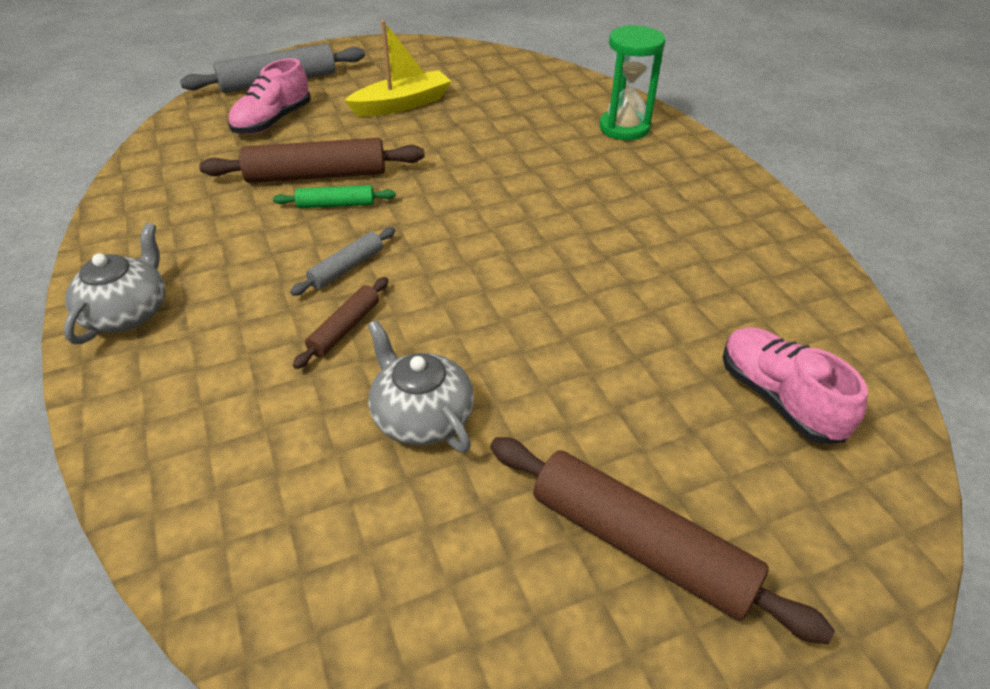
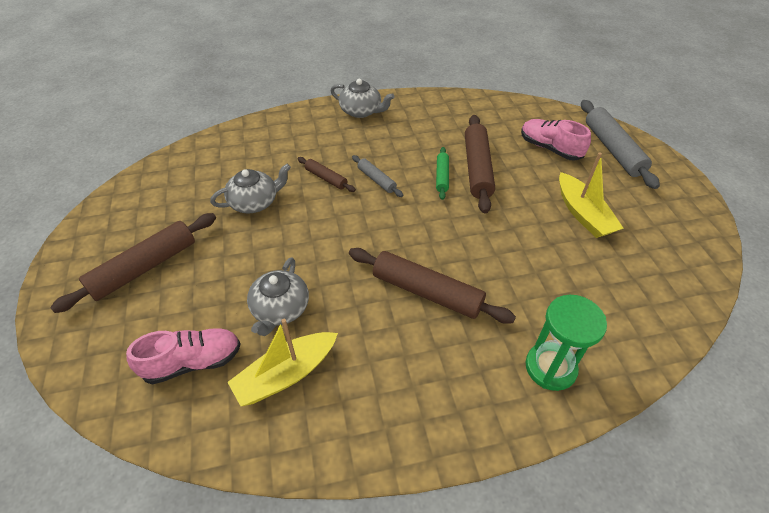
camera: 100 degrees right, 5 degrees up
(562, 203) = (426, 292): none -> brown rolling pin
(645, 327) = (280, 309): none -> grey teapot
(738, 300) = (286, 374): none -> yellow boat

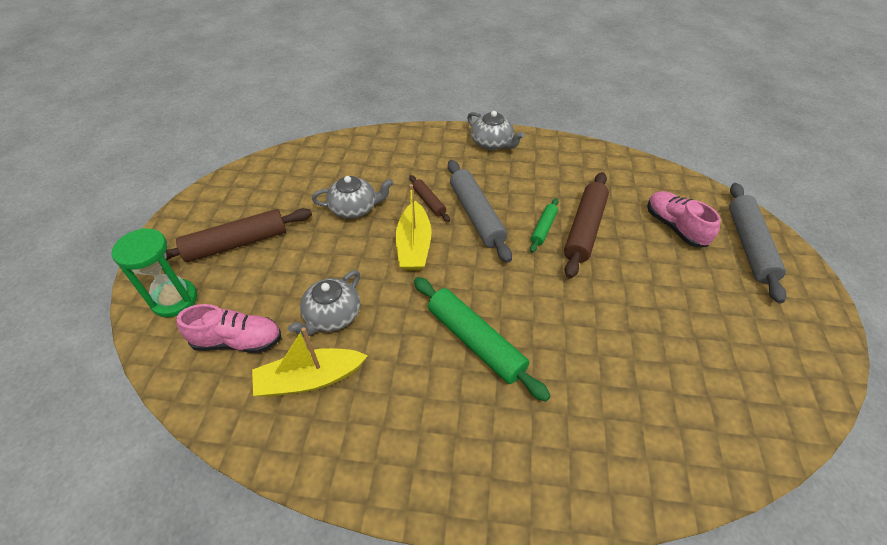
camera: 20 degrees right, 0 degrees up
(376, 180) = (476, 215): grey rolling pin -> grey rolling pin, size x1.90
(426, 292) = (475, 342): brown rolling pin -> green rolling pin
(550, 367) = (568, 461): green hourglass -> green hourglass (175, 300)
(583, 214) = (680, 308): yellow boat -> yellow boat (414, 245)

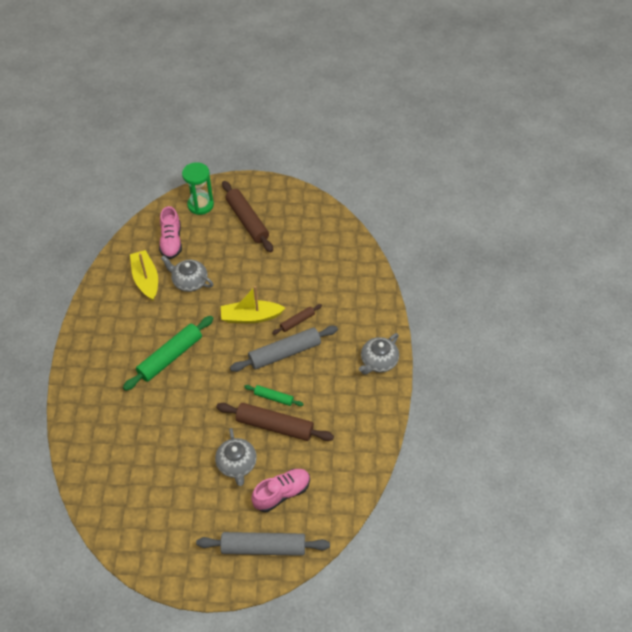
camera: 85 degrees right, 5 degrees up
(354, 208) = (286, 277): grey teapot -> grey teapot (237, 464)

